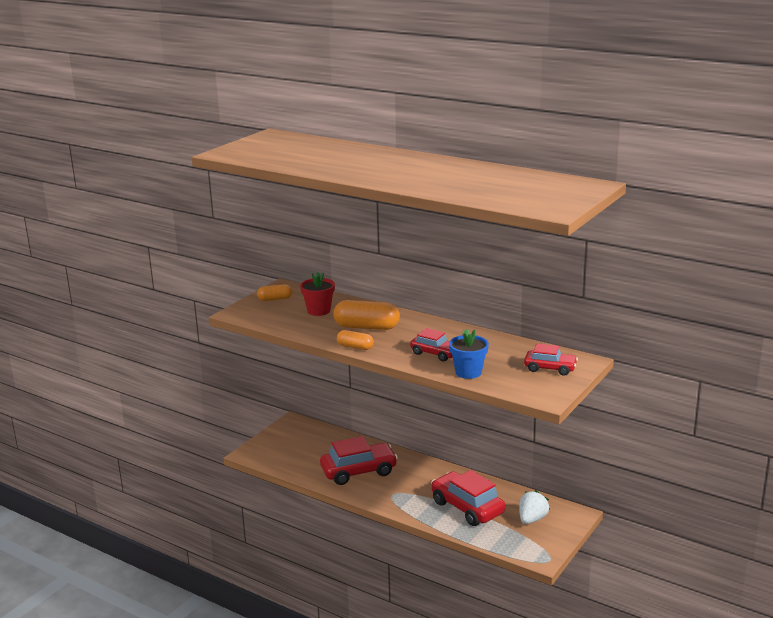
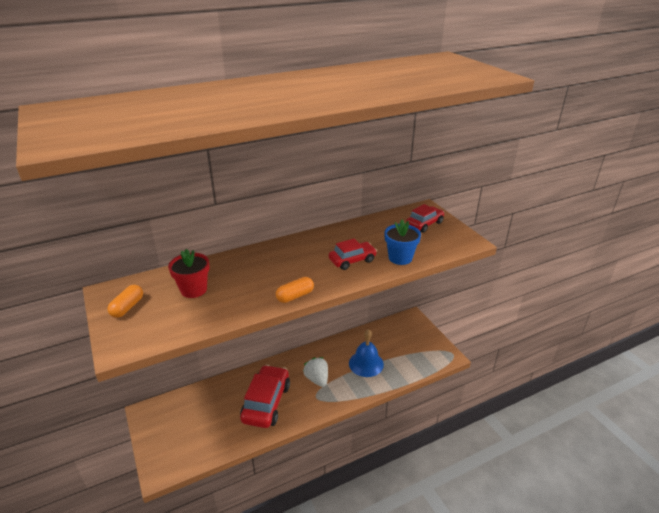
camera: 60 degrees left, 10 degrees up
(366, 327) = (263, 275): orange capsule -> none
(467, 507) = (366, 363): red car -> blue bell
(532, 519) = (403, 339): white strawberry -> white strawberry (317, 379)

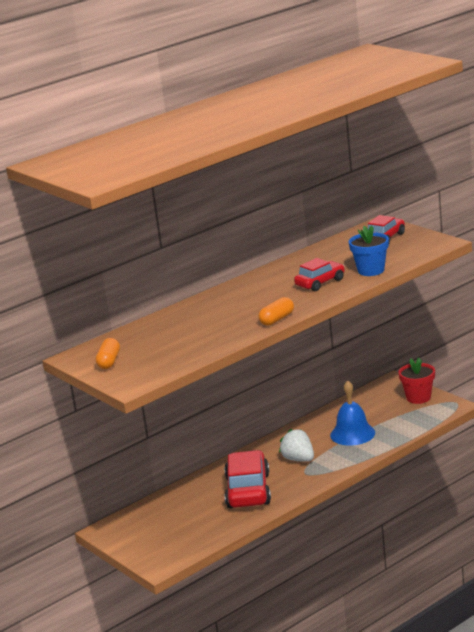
camera: 10 degrees left, 10 degrees down
(193, 290) = (166, 337): red flower pot -> red flower pot (418, 398)

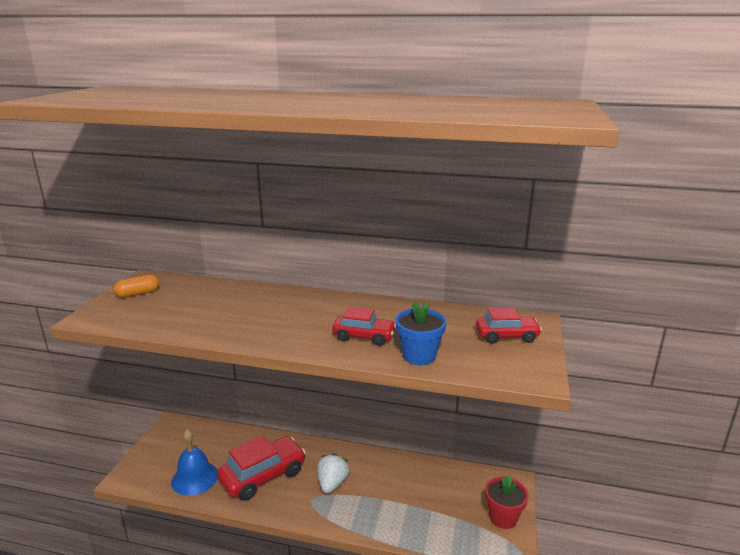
camera: 50 degrees right, 0 degrees up
(277, 319) = (260, 342): orange capsule -> none
(352, 434) = (400, 500): blue bell -> blue bell (195, 478)

